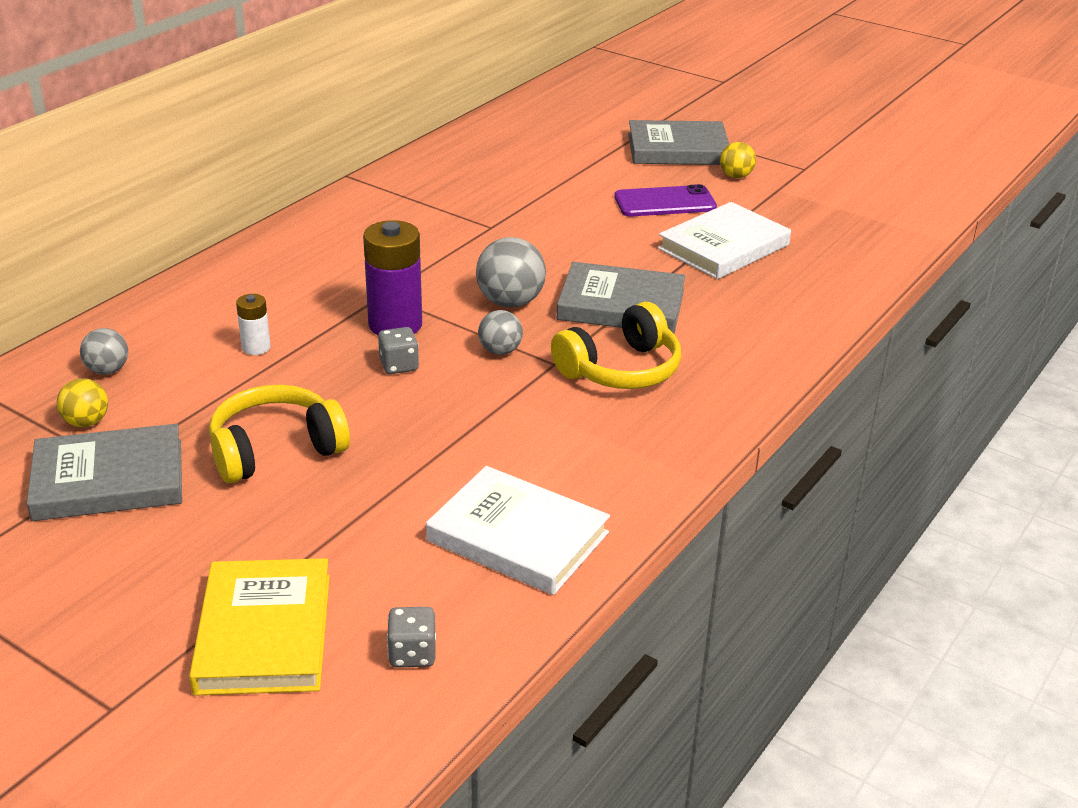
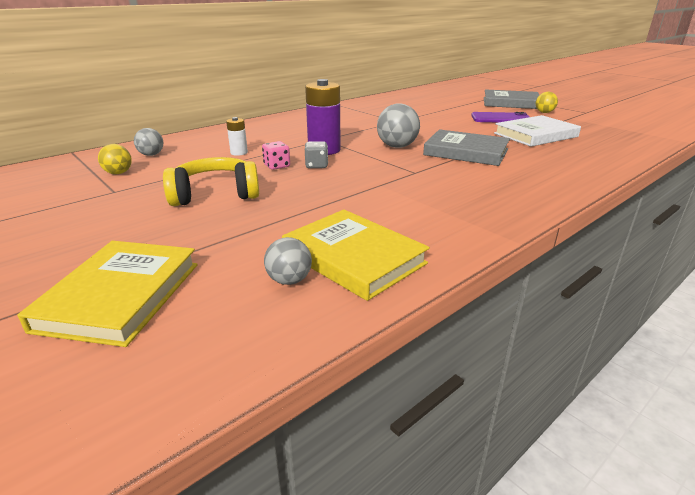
camera: 15 degrees right, 5 degrees down
(109, 480) = (104, 198): grey book -> none
(336, 374) = (277, 166): none -> pink dice
(412, 654) = (224, 329): grey dice -> none
(500, 351) = (382, 164): grey ball -> grey ball (289, 280)
(518, 537) = (353, 257): white book -> yellow book
(620, 369) = (459, 178): yellow headphones -> none

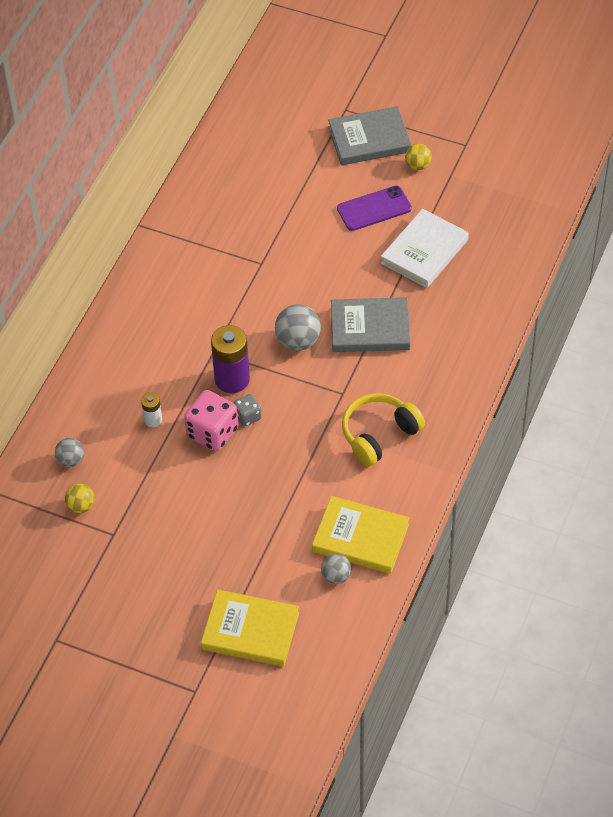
camera: 25 degrees left, 25 degrees up
(120, 296) = (250, 631): yellow book -> yellow book turned 60 degrees counterclockwise
(215, 194) = (202, 503): yellow headphones -> yellow headphones (379, 434)
(277, 166) = (212, 432): pink dice -> pink dice, size x1.85

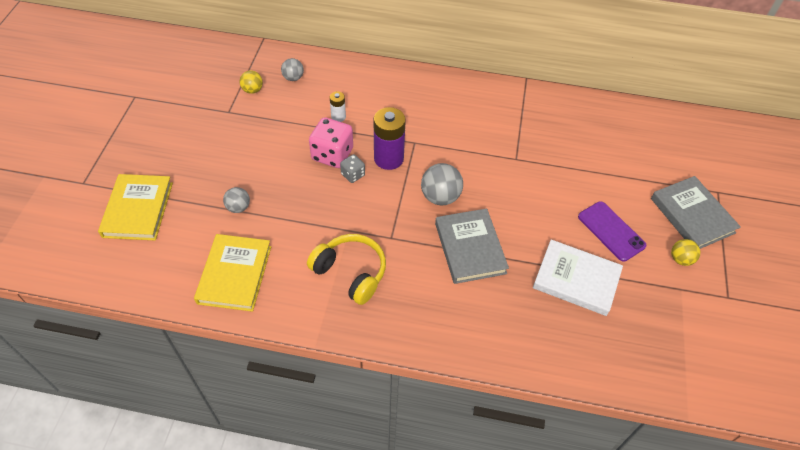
camera: 75 degrees right, 0 degrees up
(336, 576) = (193, 262): grey ball -> grey ball (238, 207)

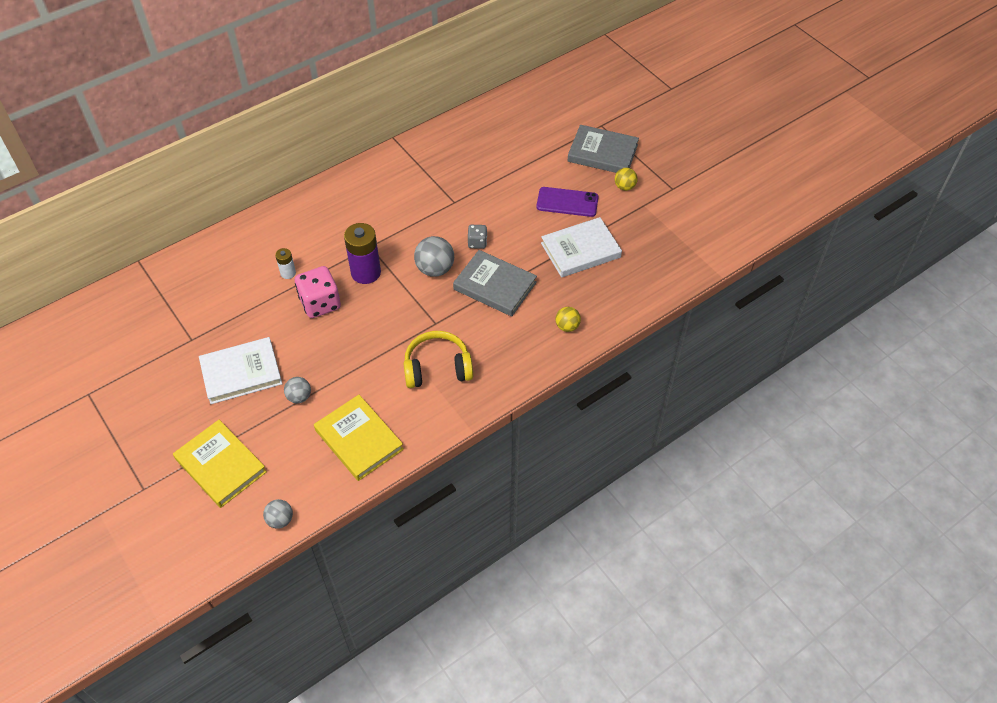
camera: 45 degrees left, 0 degrees up
(227, 159) = (241, 373): none -> white book
(252, 90) = (188, 308): yellow ball -> yellow ball (567, 326)
(293, 78) = (210, 272): grey ball -> grey ball (280, 520)
(353, 175) = (354, 304): grey dice -> grey dice (477, 242)

